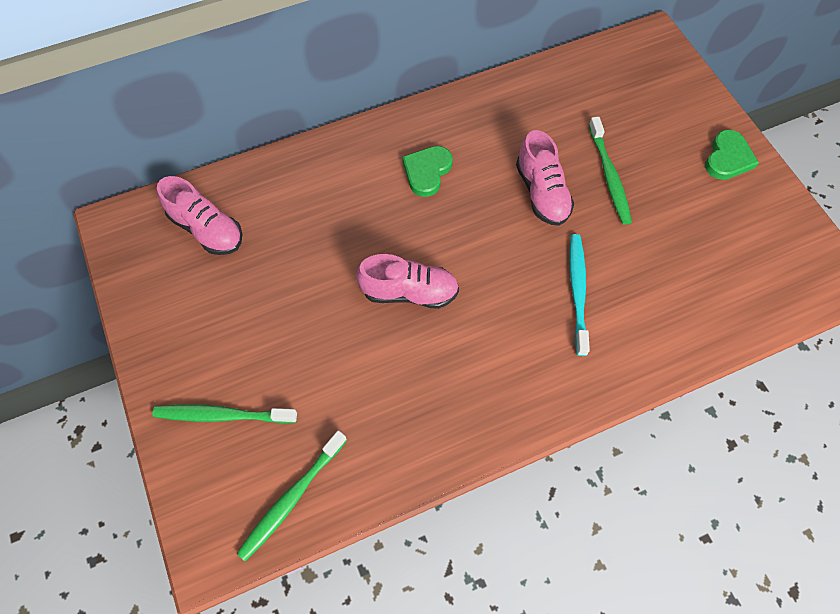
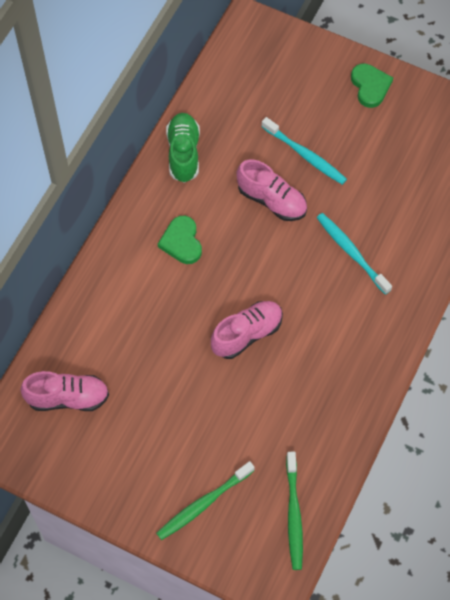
camera: 40 degrees left, 0 degrees up
(497, 102) = (183, 153): none -> green shoe
(609, 176) = (305, 155): green toothbrush -> turquoise toothbrush

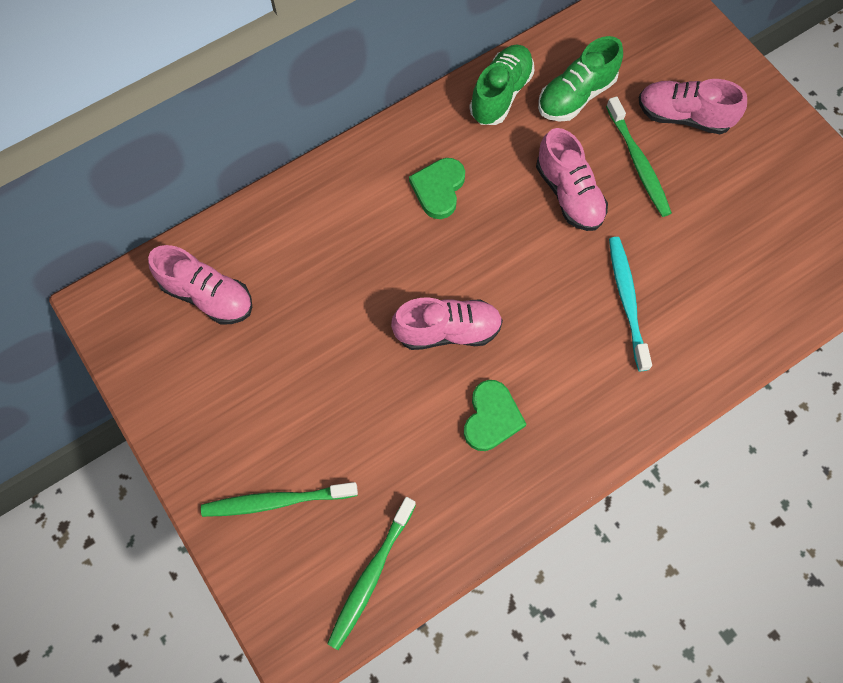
camera: 30 degrees right, 5 degrees up
(236, 129) = (575, 96): none -> green shoe
(305, 155) = (638, 163): turquoise toothbrush -> green toothbrush
(316, 108) = (683, 116): none -> pink shoe
(370, 86) = (761, 122): green heart -> green heart (491, 417)

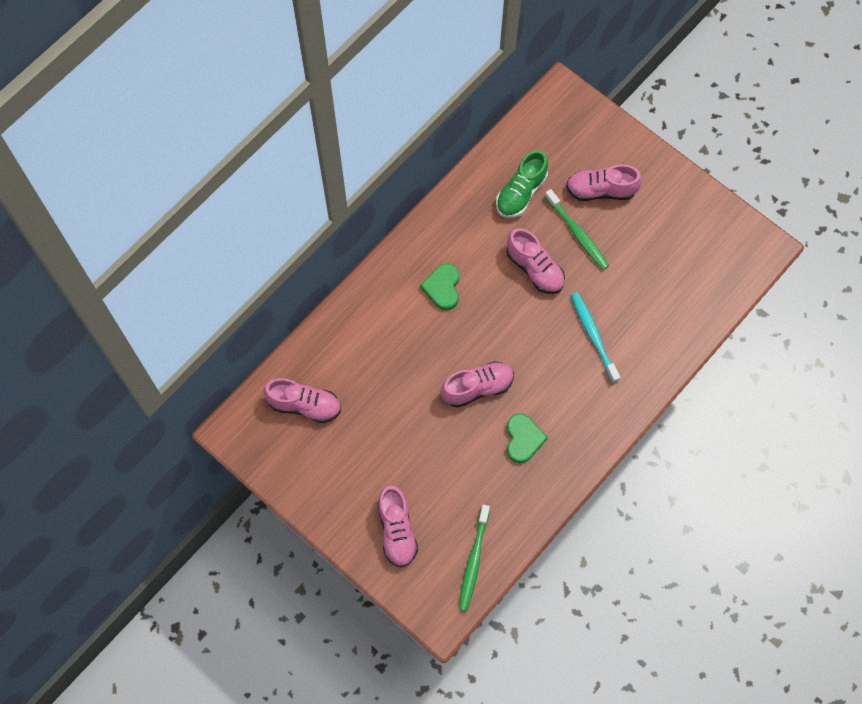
camera: 15 degrees left, 0 degrees up
(276, 501) = (397, 530): green toothbrush -> pink shoe
(500, 94) = (467, 205): green shoe -> none

